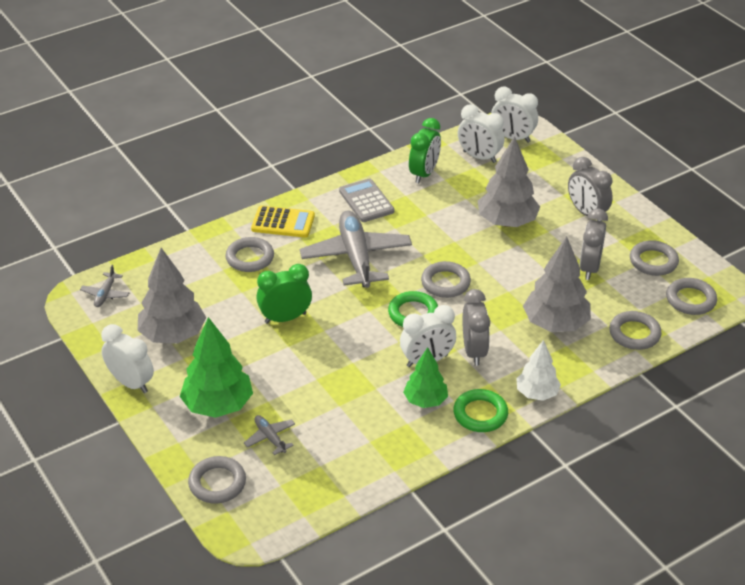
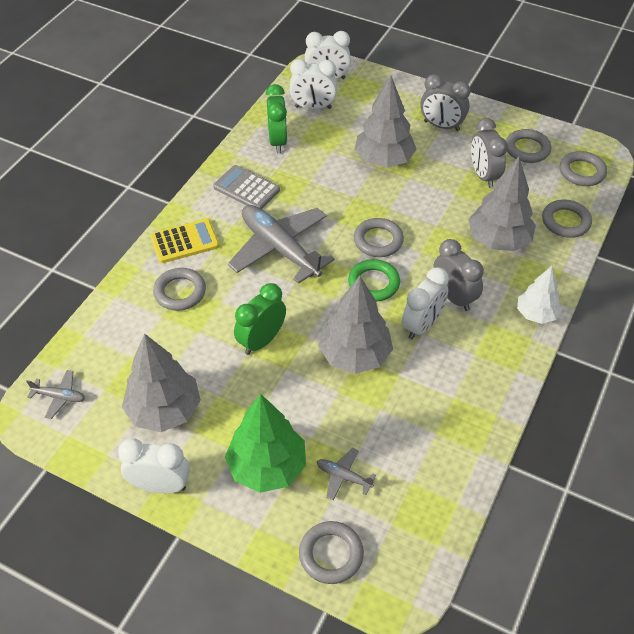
camera: 30 degrees left, 10 degrees up
(105, 294) = (59, 397): grey plane -> grey plane turned 60 degrees counterclockwise
(351, 359) = (354, 355): none -> grey tree
(425, 400) = (451, 366): green tree -> none
(480, 414) = (507, 357): green ring -> none

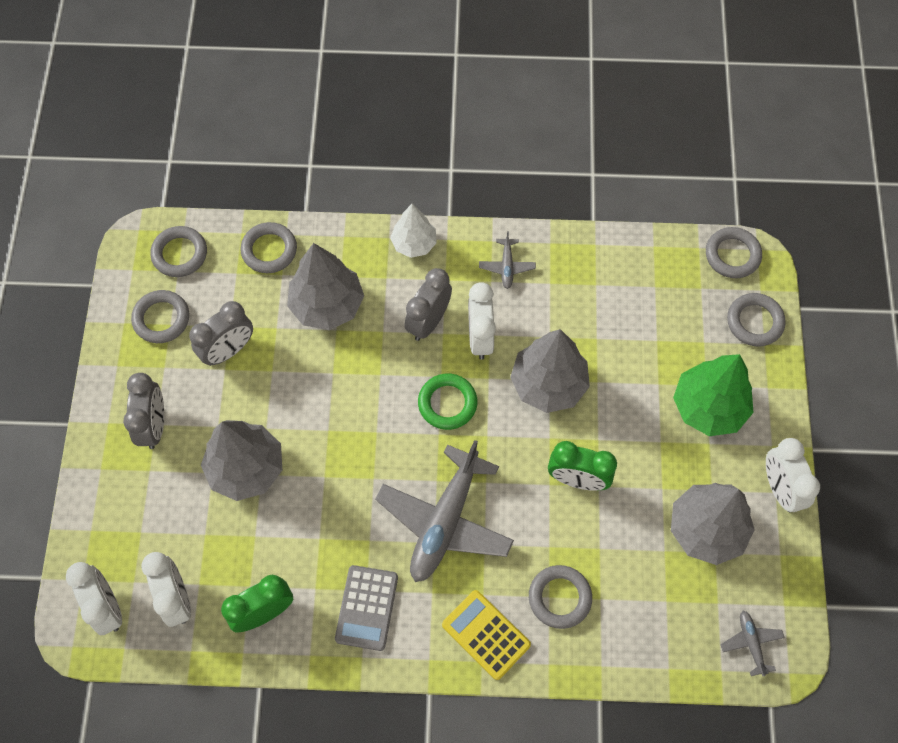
camera: 115 degrees left, 15 degrees up
(343, 477) = (681, 341): grey plane -> grey plane (506, 266)
(378, 240) = (383, 423): grey ring -> grey ring (732, 255)
(422, 325) = (480, 338): white clock -> white clock turned 105 degrees counterclockwise

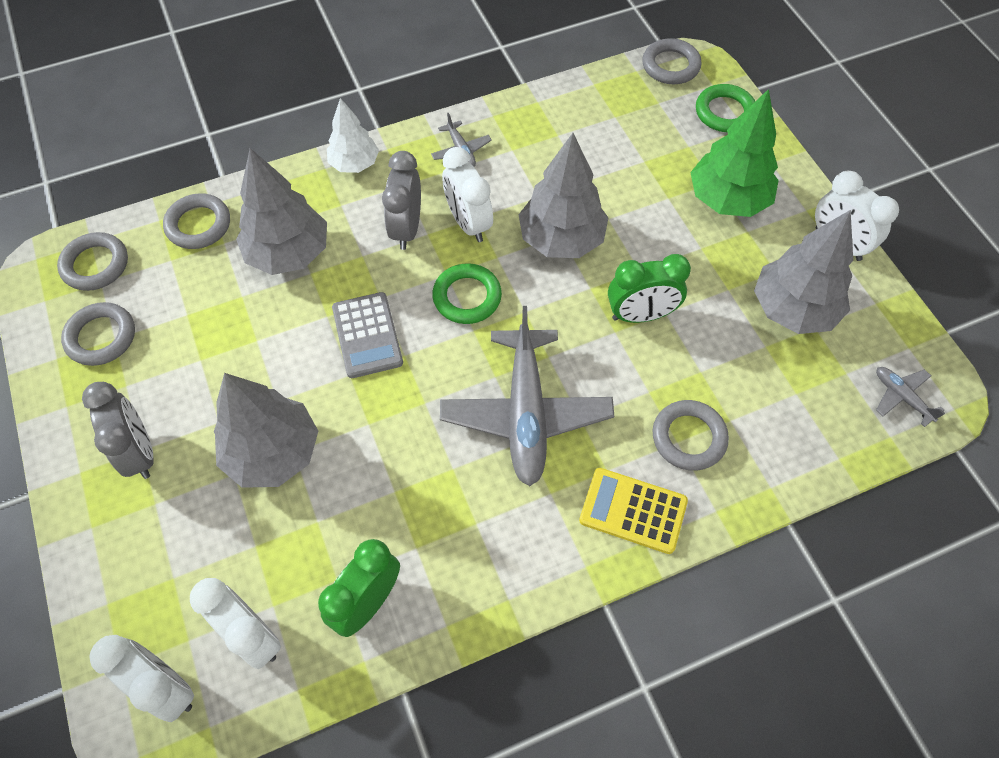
camera: 25 degrees left, 5 degrees down
(228, 351) = (196, 339): grey clock -> none
(367, 608) = (486, 542): grey calculator -> grey calculator (367, 335)
(754, 322) = (724, 112): grey ring -> green ring

